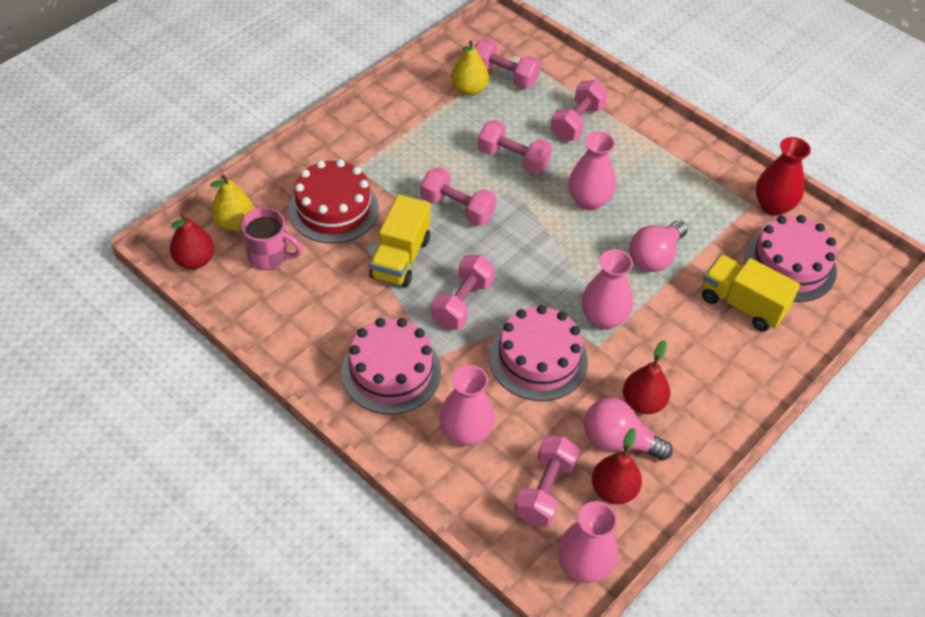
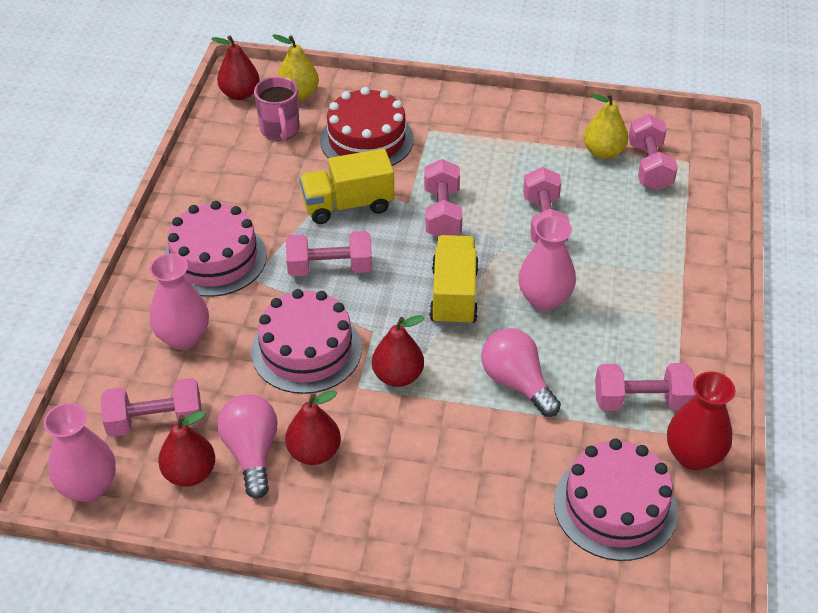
camera: 60 degrees right, 5 degrees down
(577, 122) = (643, 244): pink dumbbell -> pink dumbbell (641, 401)
(603, 318) = (398, 376): pink vase -> red pear
(655, 257) = (516, 382): pink light bulb -> pink light bulb turned 45 degrees clockwise
(742, 304) = (516, 484): yellow truck -> yellow truck (454, 296)

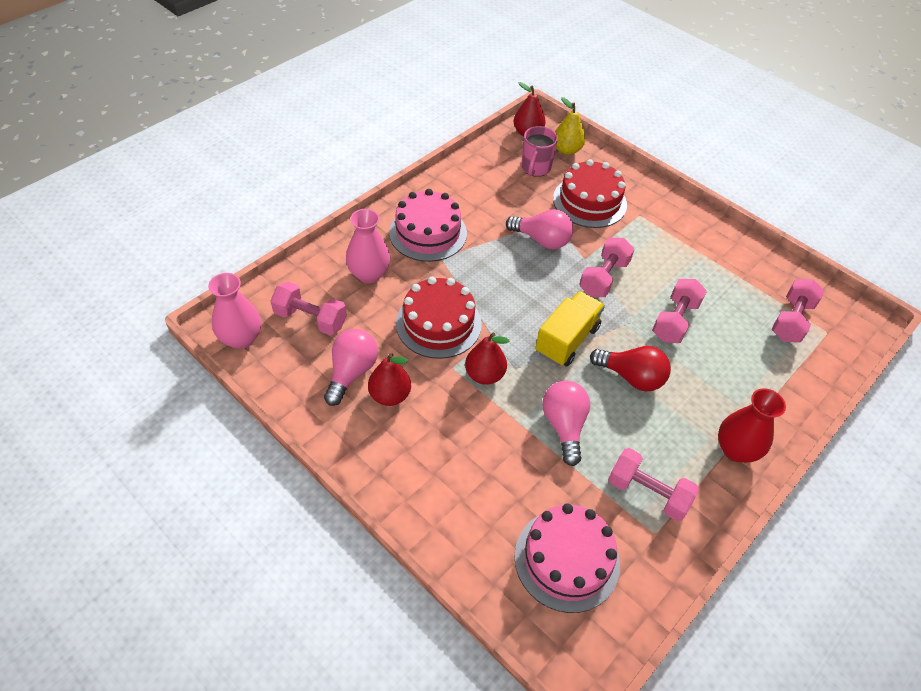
camera: 30 degrees right, 5 degrees up
(190, 473) = (304, 364): red pear -> none
(306, 350) = (438, 323): pink cake -> red cake
(330, 268) = (496, 277): pink dumbbell -> none
(348, 205) = (542, 240): yellow truck -> pink light bulb
(544, 299) = (631, 377): pink vase -> red light bulb
(603, 152) = (761, 292): yellow pear -> none
(693, 455) = (657, 558): red vase -> red vase (735, 450)

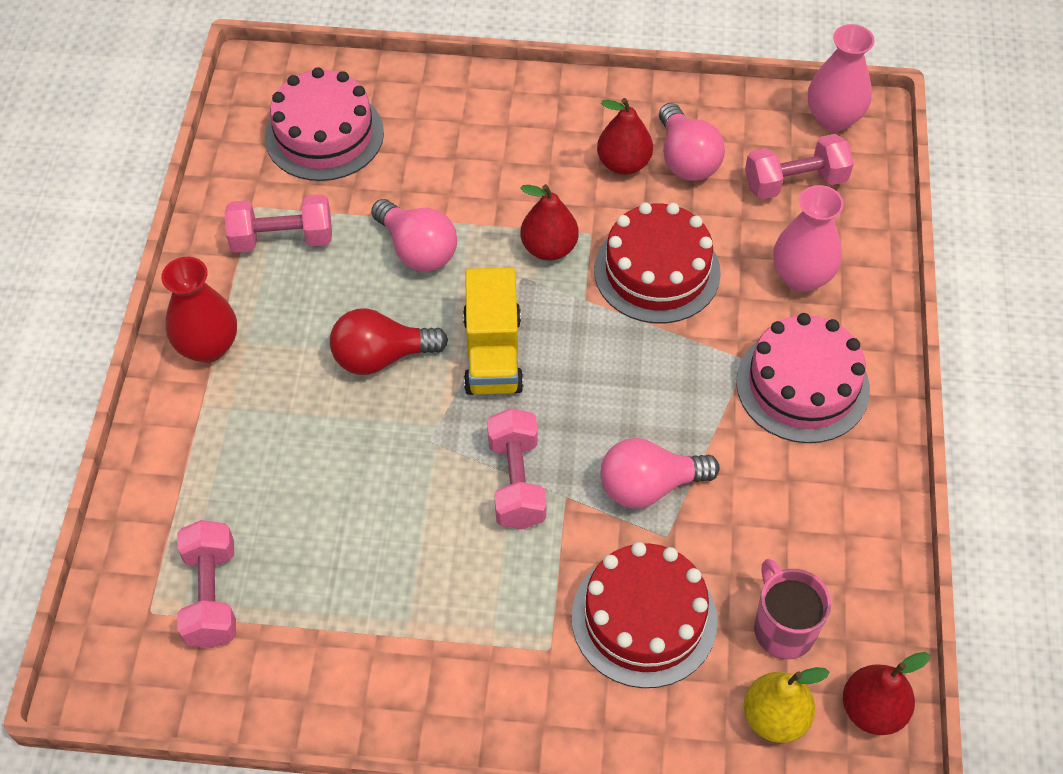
camera: 145 degrees right, 5 degrees up
(675, 321) = (376, 477): pink dumbbell -> none

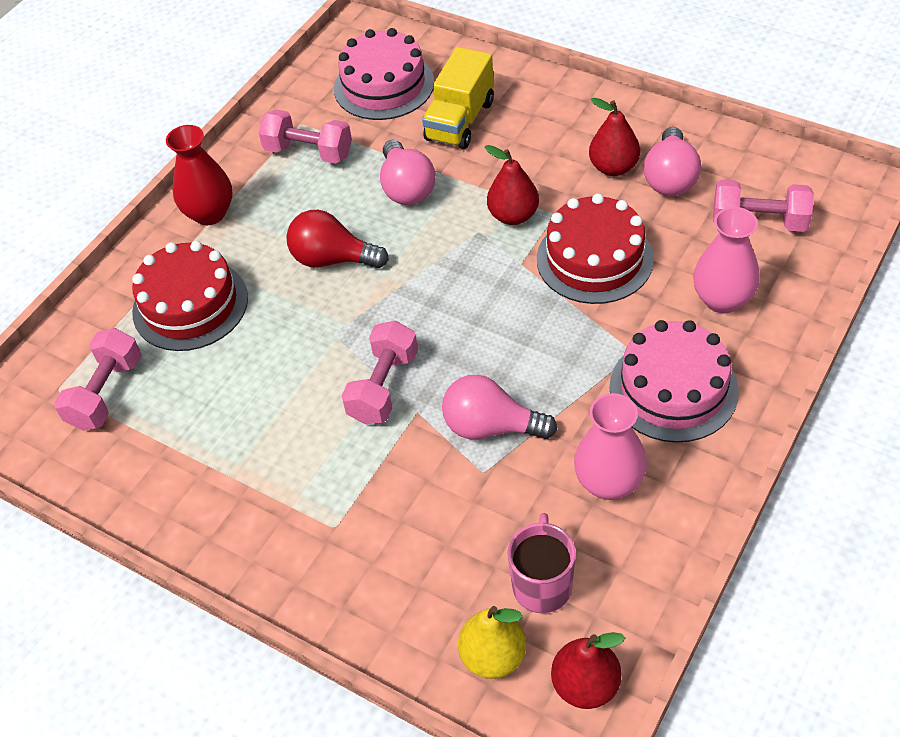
camera: 30 degrees right, 5 degrees down
(493, 353) = (421, 283): yellow truck -> yellow truck (460, 121)
(644, 618) = (426, 531): red cake -> red cake (190, 305)
(833, 118) = (824, 179): pink vase -> pink vase (609, 483)

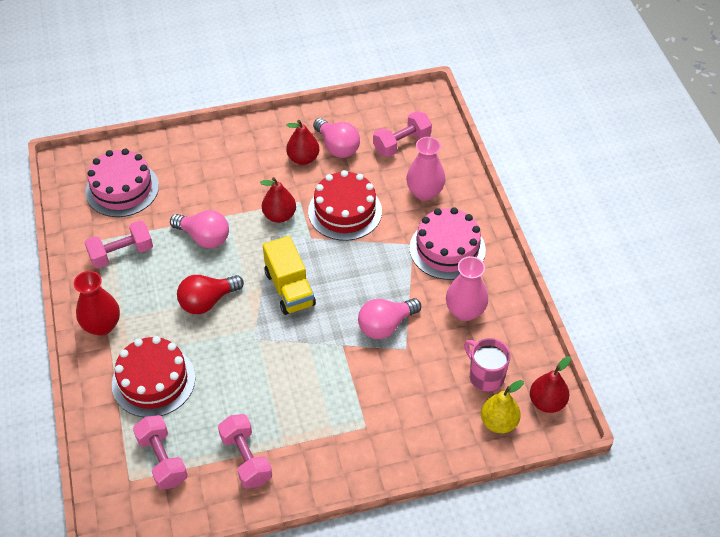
camera: 50 degrees left, 0 degrees up
(383, 387) = (312, 345): pink dumbbell -> pink dumbbell (246, 459)
(460, 121) = (191, 182): yellow truck -> yellow truck (289, 289)

